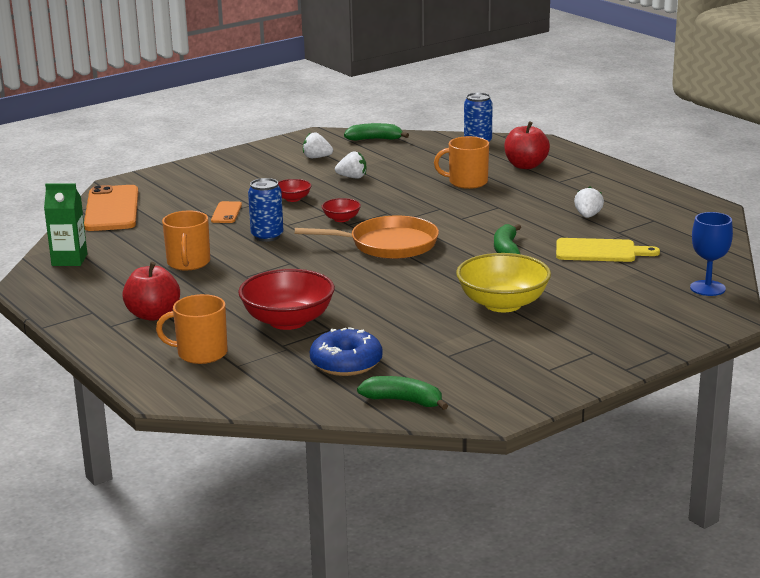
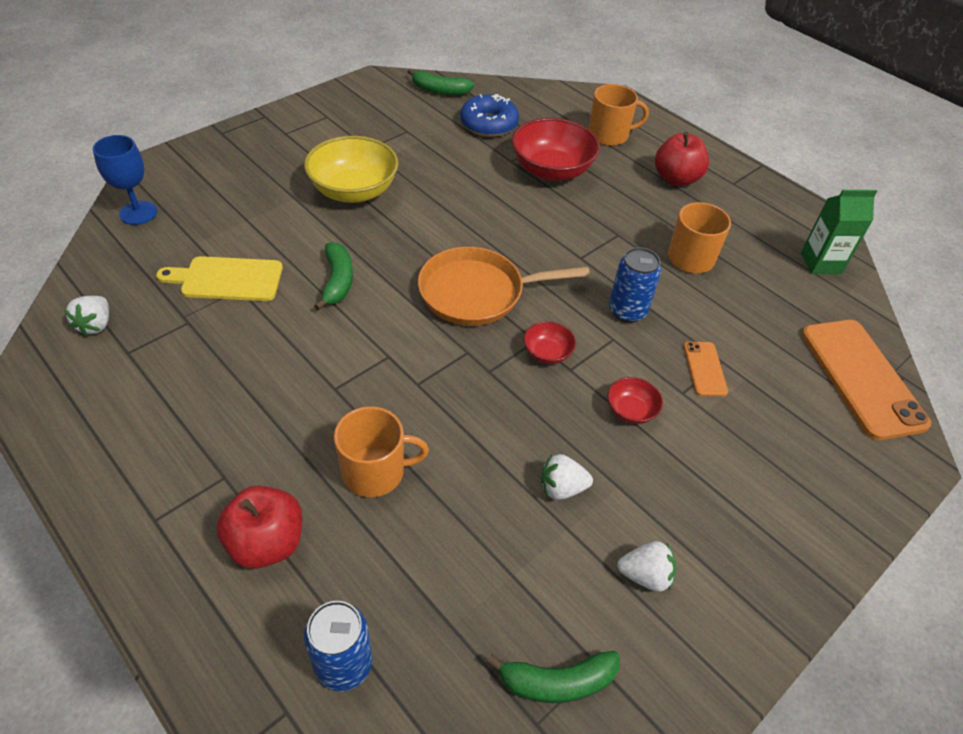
camera: 170 degrees right, 25 degrees up
(588, 216) = (214, 363): white strawberry -> white strawberry (96, 325)

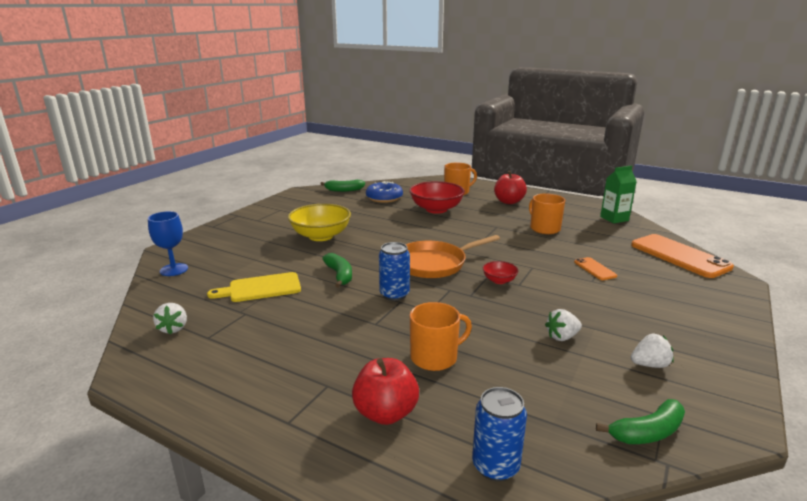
camera: 15 degrees left, 25 degrees down
(627, 311) = (529, 255): blue can -> blue can (394, 294)
(631, 411) = (570, 294): red bowl -> none

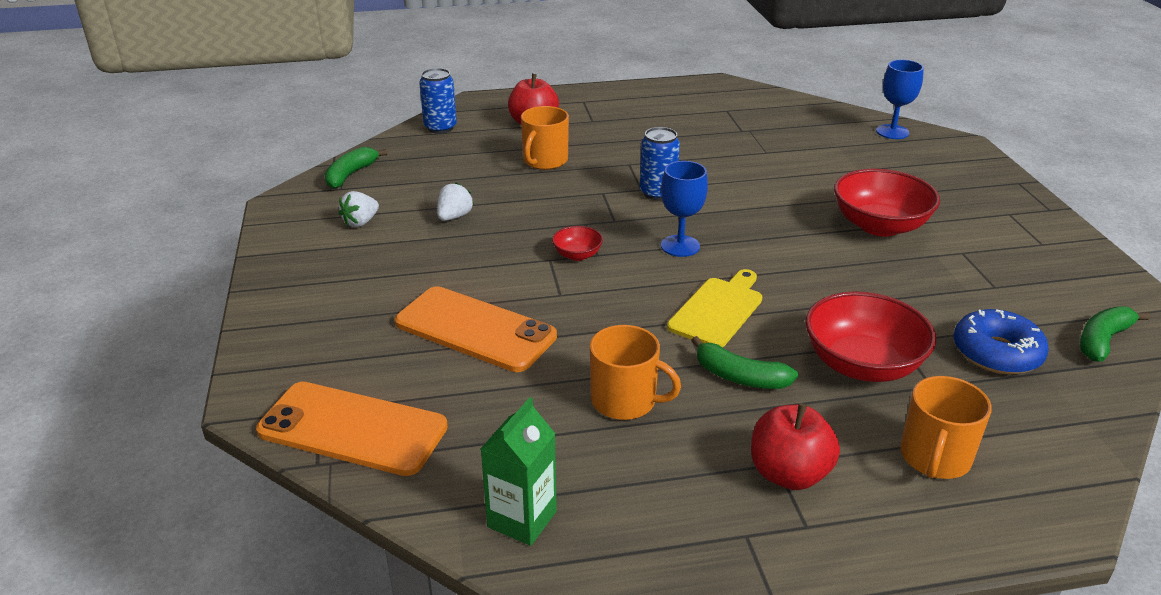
camera: 140 degrees right, 10 degrees up
(173, 328) = (762, 105): white strawberry -> none
(261, 288) = (781, 150): yellow cutting board -> yellow cutting board (718, 310)
(321, 236) = (879, 226): yellow bowl -> red bowl
(339, 275) = (746, 189): green banana -> green banana (739, 377)
(434, 264) = (680, 246): orange pan -> blue goblet
(594, 269) = (475, 329): orange phone -> orange phone, size x2.12

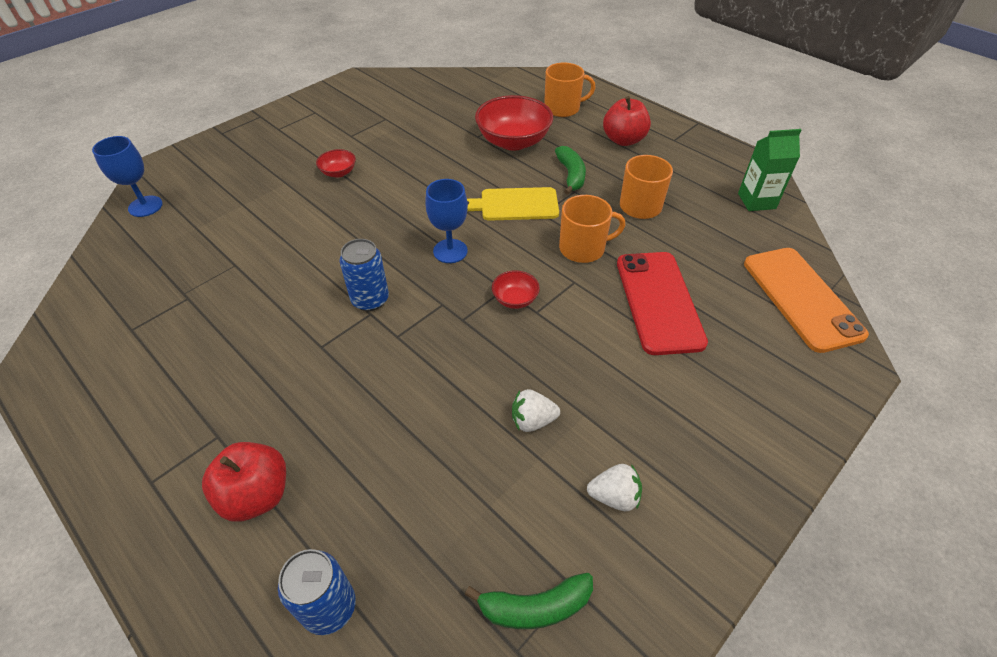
camera: 125 degrees left, 15 degrees up
(475, 329) = (658, 302): orange phone -> red phone
(545, 161) = (358, 419): orange mug -> orange mug (583, 248)
(879, 226) = (338, 172): red bowl -> red bowl, size x0.48
(996, 353) = (457, 107): blue donut -> none
(1103, 341) = (413, 83): green banana -> none

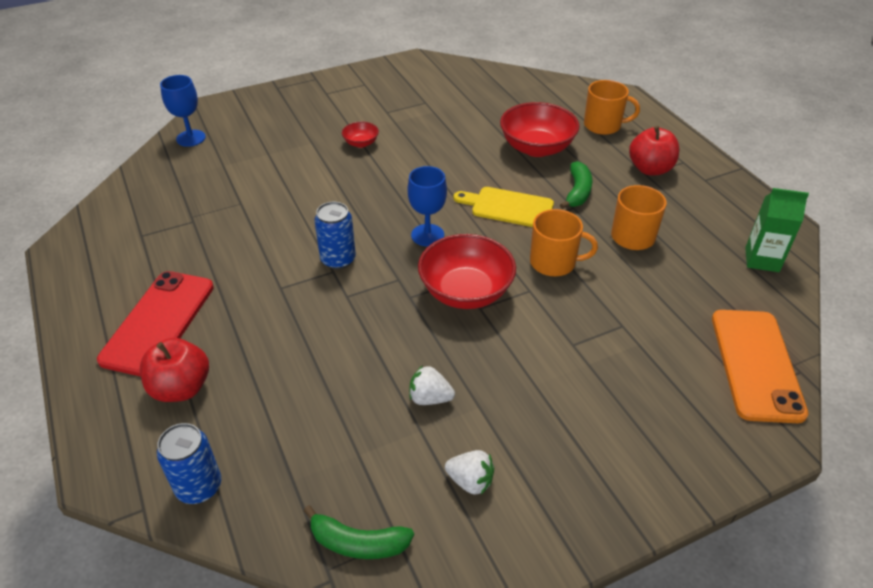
camera: 20 degrees right, 5 degrees down
(515, 299) = (466, 292): red bowl -> red bowl, size x2.09
(658, 302) = (603, 329): red phone -> red phone (158, 322)

